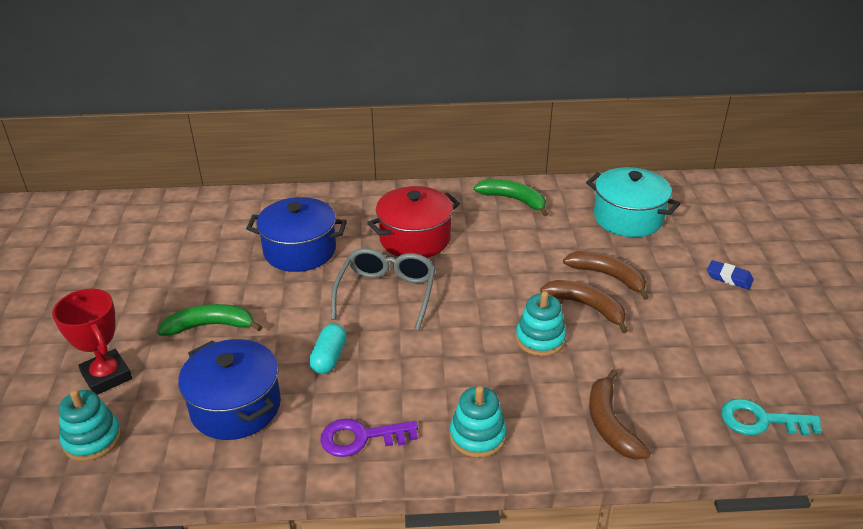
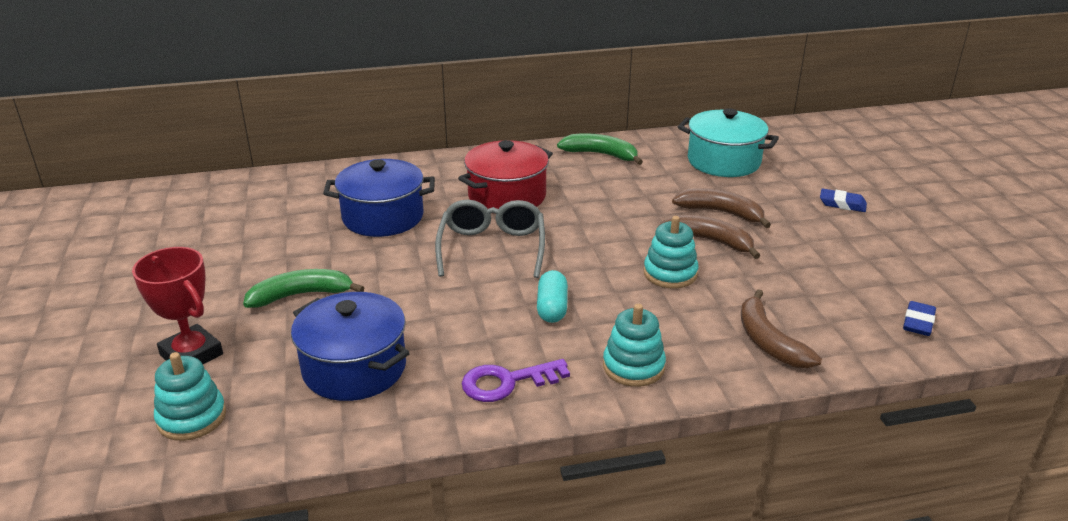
camera: 10 degrees left, 5 degrees down
(329, 358) = (447, 312): turquoise capsule -> turquoise capsule (552, 308)
(761, 420) = (918, 322): turquoise key -> blue eraser

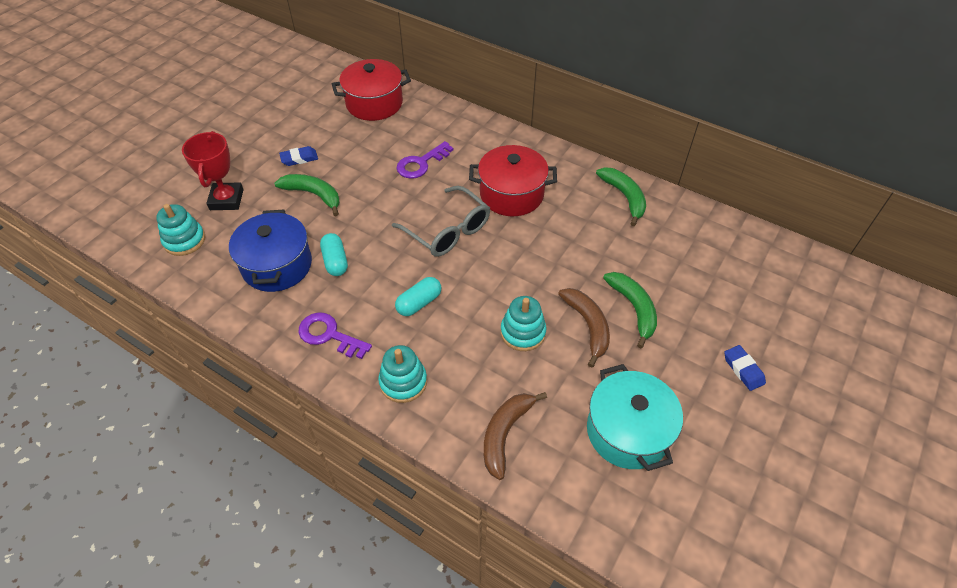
camera: 45 degrees right, 20 degrees up
(253, 199) = (374, 103): none -> red pot
(383, 217) = (421, 163): blue pot -> purple key
(416, 328) = (335, 261): none -> turquoise capsule
(492, 247) = (448, 231): grey glasses -> grey glasses turned 90 degrees clockwise
(721, 213) = (633, 308): brown banana -> green banana
(723, 161) = (708, 263): turquoise pot -> turquoise pot (628, 431)
(918, 322) = (629, 510): blue eraser -> blue eraser (299, 158)

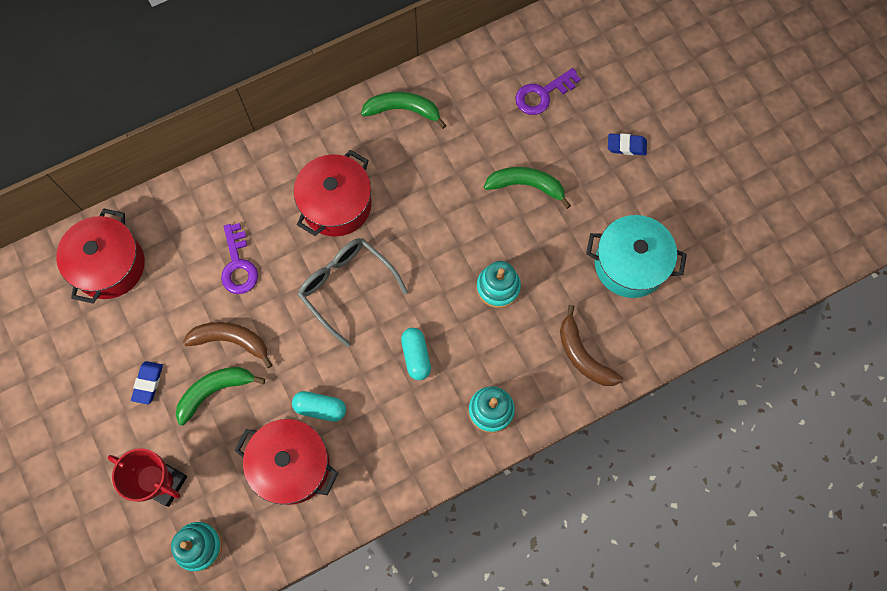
camera: 60 degrees left, 20 degrees up
(277, 265) = (291, 465): blue pot -> red pot
(329, 335) = (405, 451): purple key -> purple key (542, 94)
(448, 231) = (346, 287): grey glasses -> grey glasses turned 120 degrees counterclockwise
(587, 326) = (522, 232): brown banana -> brown banana (231, 341)

